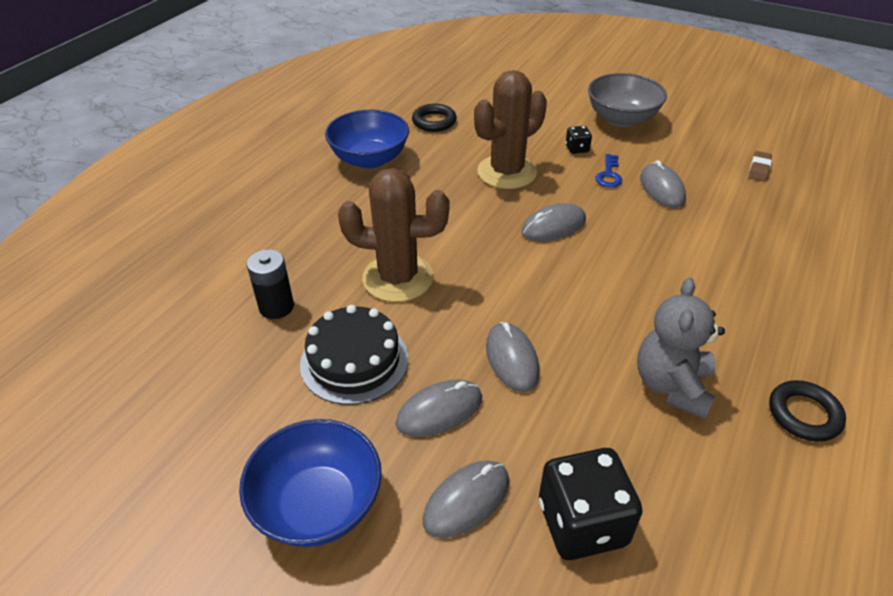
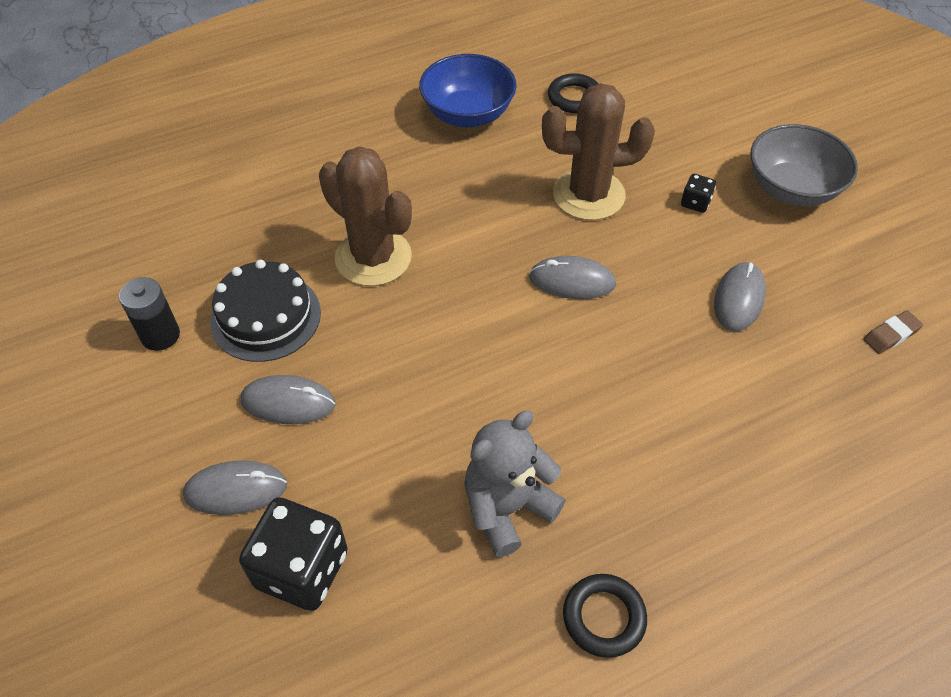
camera: 35 degrees right, 10 degrees up
(276, 307) = (252, 231): black battery -> black battery (160, 335)
(318, 505) = (133, 421): blue bowl -> none
(512, 359) = (392, 393): grey mouse -> none
(609, 175) = (696, 252): blue key -> none

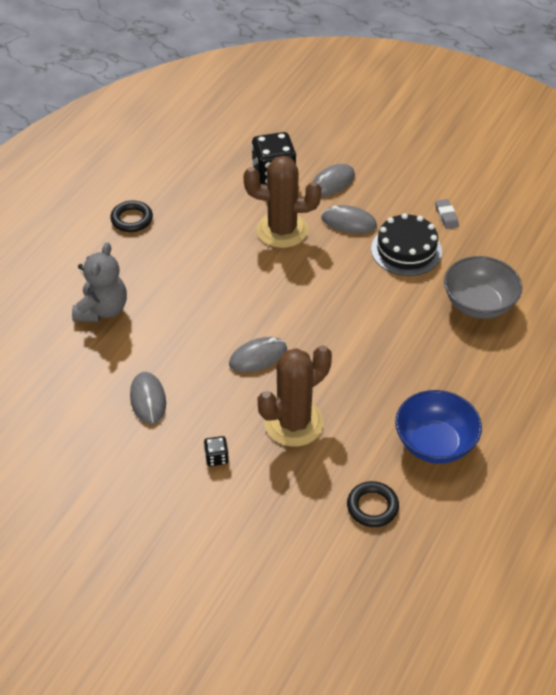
camera: 145 degrees right, 5 degrees down
(160, 335) = (446, 216): black battery -> grey eraser
(288, 402) = (348, 222): grey mouse -> grey mouse turned 45 degrees clockwise
(373, 257) = (386, 309): brown cactus -> brown cactus (282, 230)
(507, 508) = (204, 235): grey teddy bear -> grey teddy bear (102, 310)
(791, 189) = (153, 509): grey bowl -> grey bowl (479, 304)
(891, 335) = (40, 425): brown eraser -> none

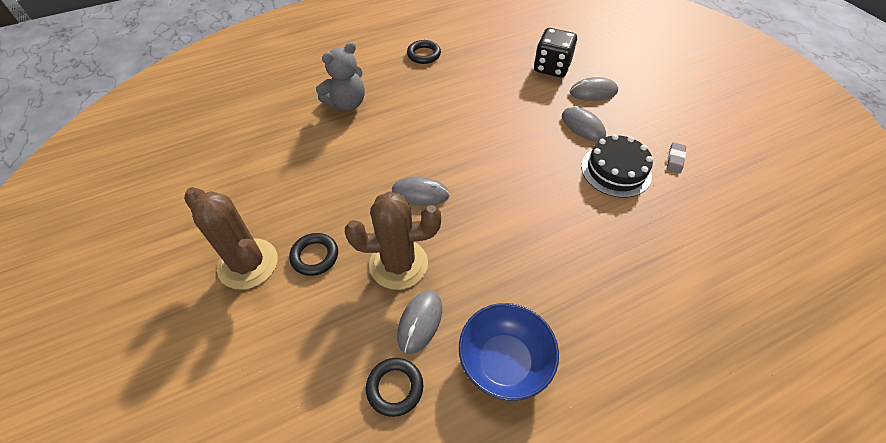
camera: 35 degrees right, 5 degrees up
(148, 399) = (313, 181): grey mouse -> grey mouse (420, 322)
(216, 457) = (315, 256): black dice -> black ring
(282, 230) = (523, 108): brown cactus -> brown cactus (248, 264)
(479, 304) = (650, 251): grey bowl -> none

